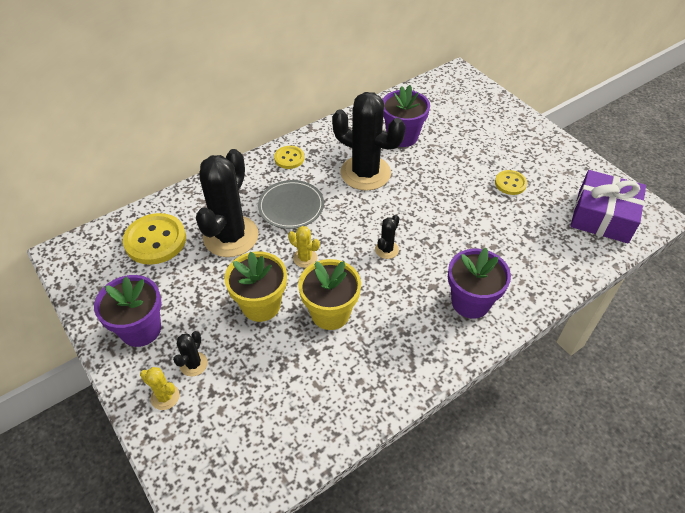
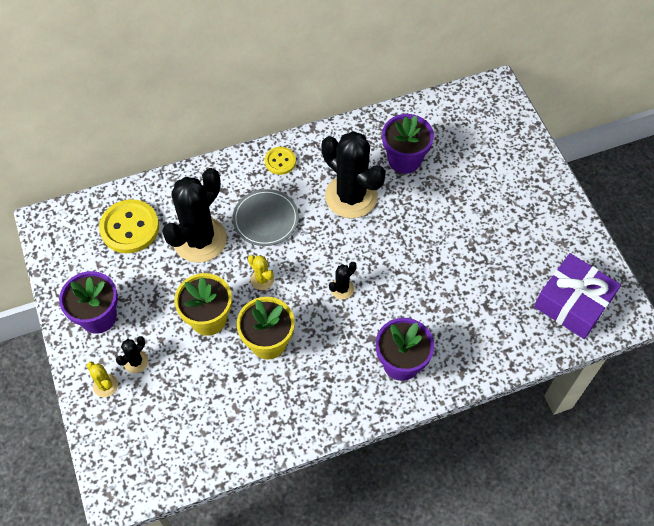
camera: 15 degrees right, 10 degrees up
(510, 183) = (494, 242): yellow button -> none

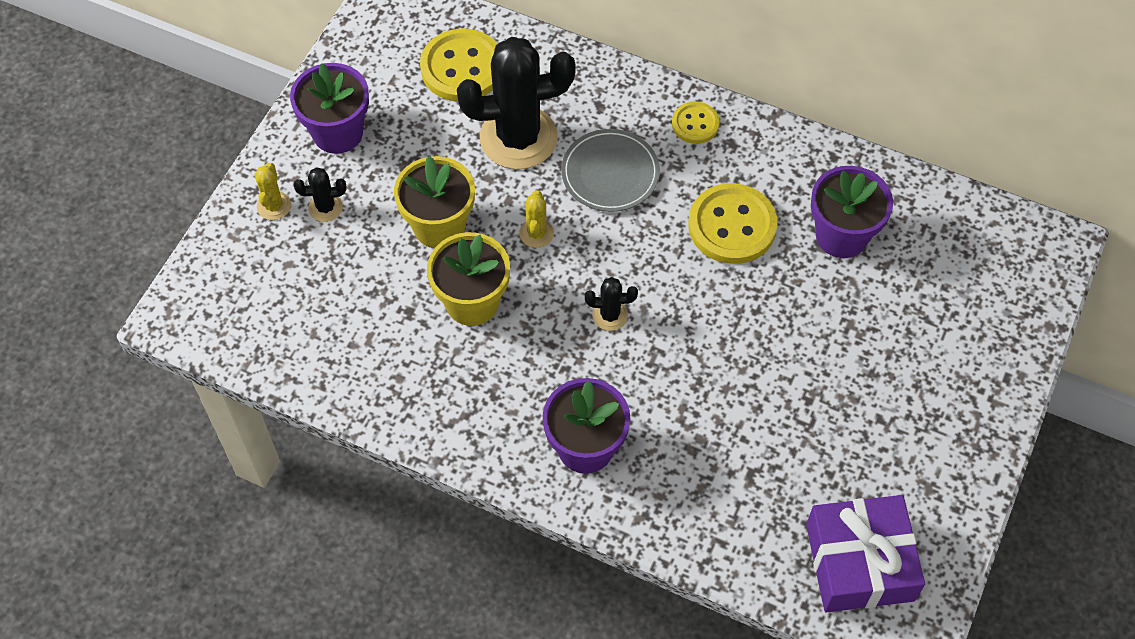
camera: 45 degrees right, 0 degrees up
(351, 196) = (732, 226): black cactus -> yellow button

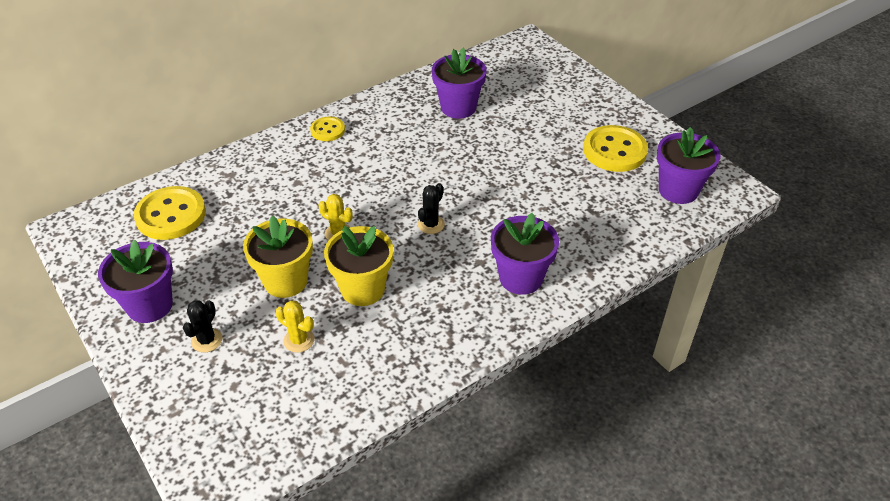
camera: 60 degrees left, 15 degrees down
(274, 206) = (173, 373): yellow cactus -> yellow cactus (299, 340)
(518, 138) = (256, 211): black cactus -> none
(610, 173) = (326, 180): grey plate -> none
(732, 226) = (413, 145): yellow button -> yellow button (614, 151)
(860, 562) = (678, 190): purple gift -> purple flower pot

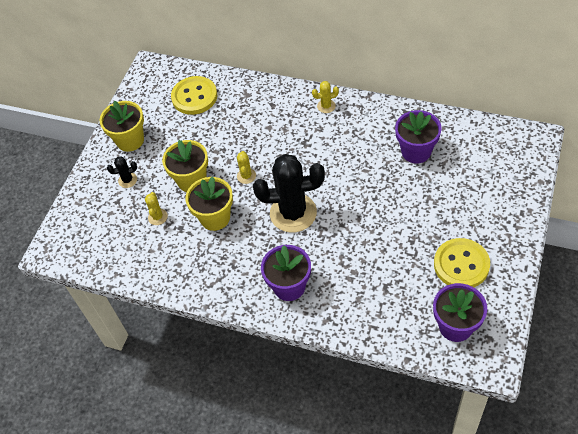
camera: 60 degrees right, 10 degrees up
(150, 305) = (130, 140): purple flower pot -> yellow flower pot
(327, 130) = (326, 106): yellow button -> yellow cactus
(431, 224) = (293, 213): black cactus -> black cactus, size x2.33

